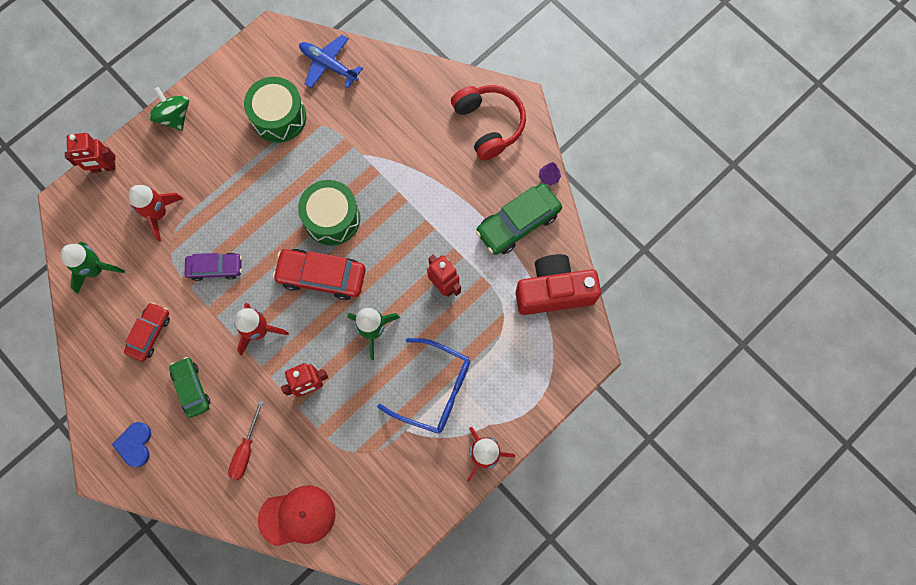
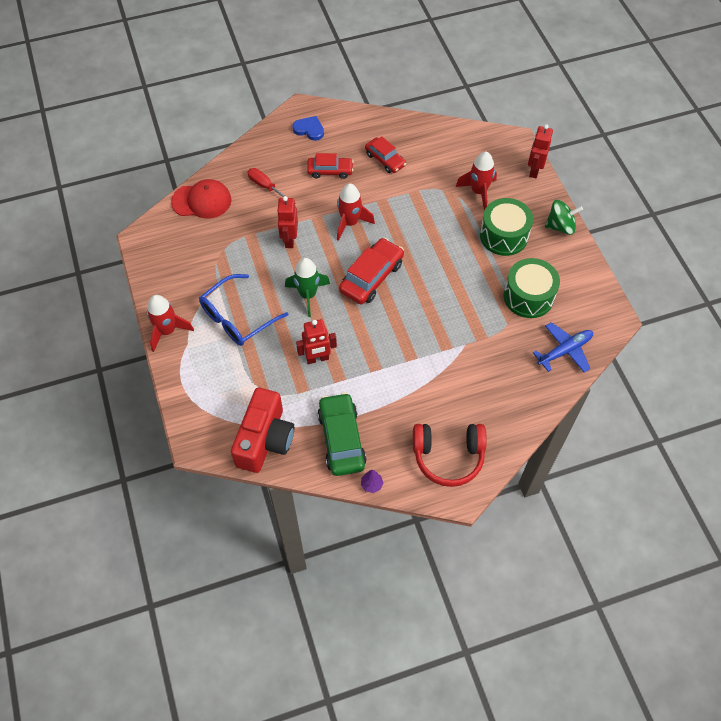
camera: 115 degrees right, 15 degrees down
(95, 270) = (451, 143): green rocket -> none
(191, 388) = (330, 171): green car -> red car
(215, 268) = (415, 212): purple car -> none
(297, 516) = (202, 201): red cap -> red cap turned 105 degrees counterclockwise
(332, 218) = (417, 301): green drum -> green drum (504, 236)

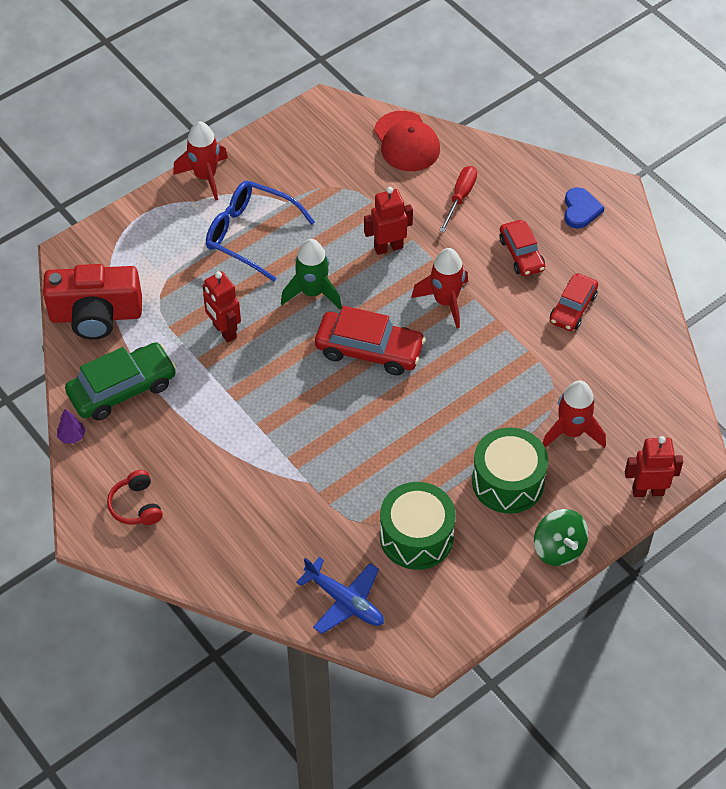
camera: 70 degrees right, 5 degrees down
(448, 456) = (136, 505): red headphones -> red headphones, size x0.58

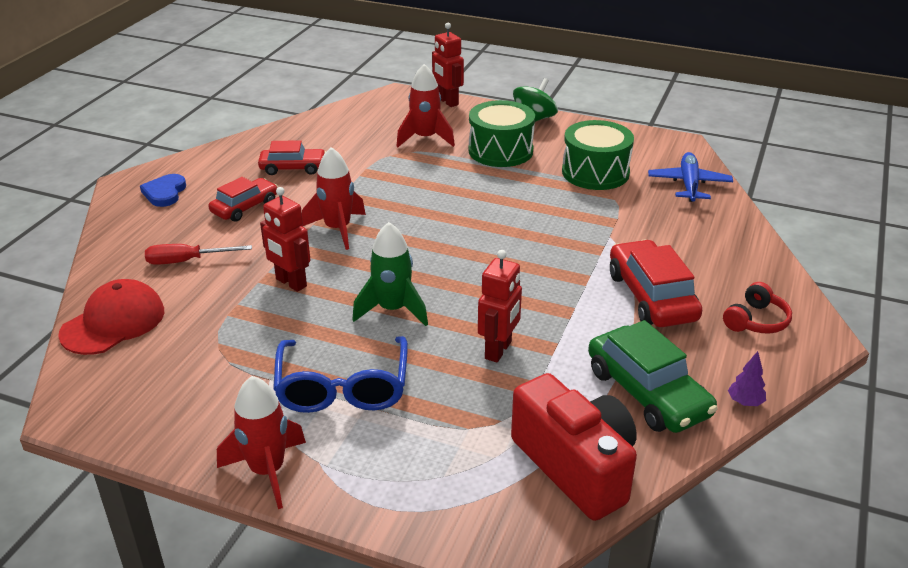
camera: 120 degrees left, 20 degrees down
(122, 389) = (647, 392): green car -> green car turned 150 degrees counterclockwise
(369, 350) = (434, 251): red car -> red car (651, 296)
(580, 210) = (165, 193): blue heart -> blue heart turned 60 degrees counterclockwise

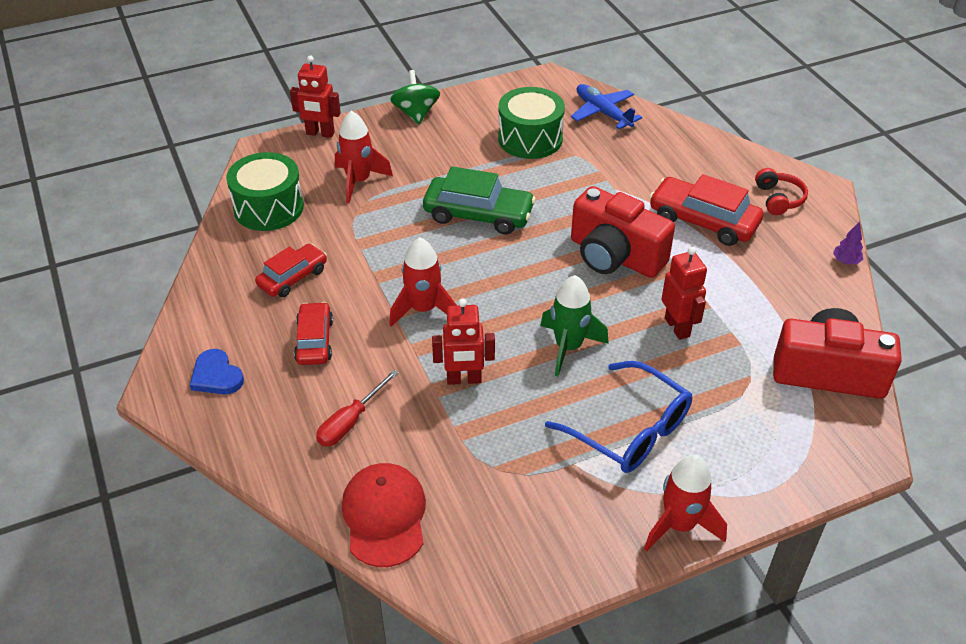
camera: 45 degrees left, 10 degrees up
(500, 151) = (435, 159): green drum -> green drum (268, 208)
(531, 277) = (615, 256): none -> red camera
(647, 392) = (794, 293): green car -> green car (478, 214)

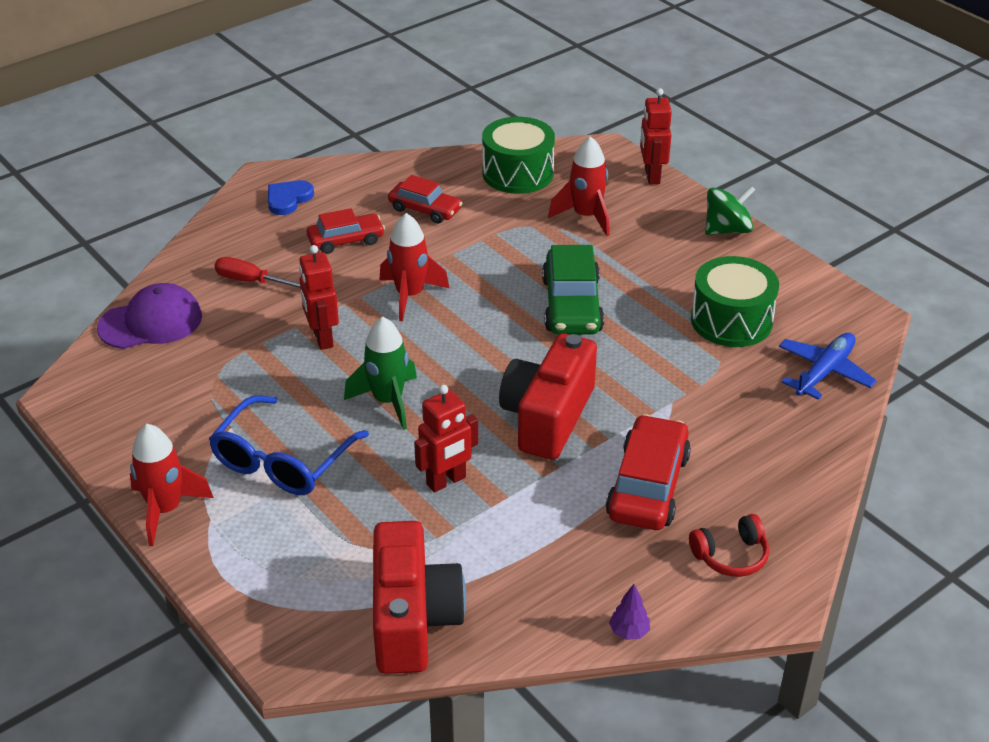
camera: 75 degrees right, 5 degrees down
(384, 516) = (151, 322): red cap -> purple cap

